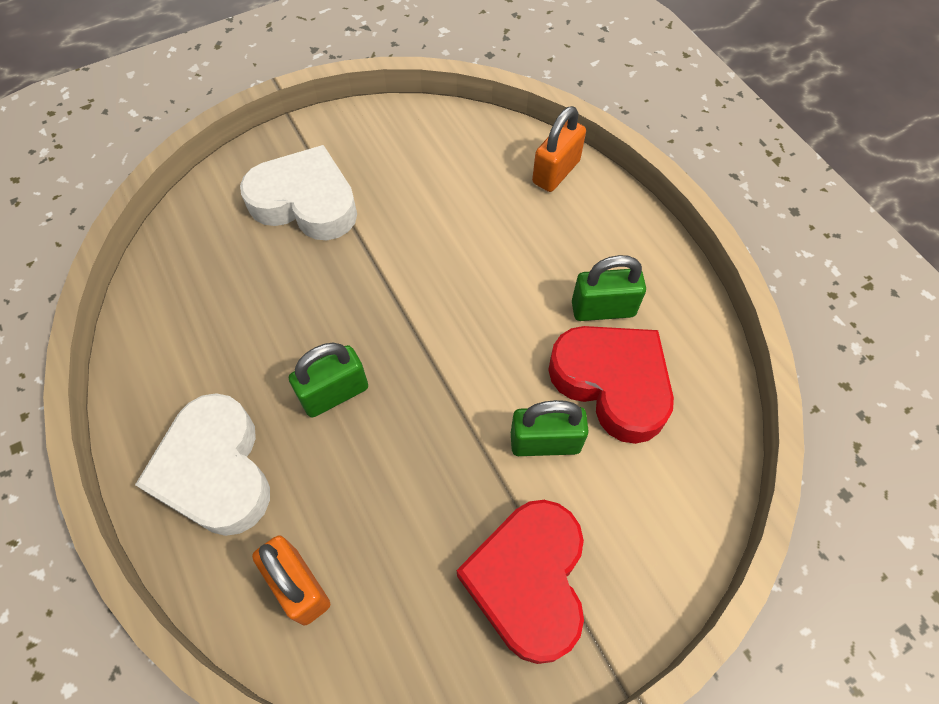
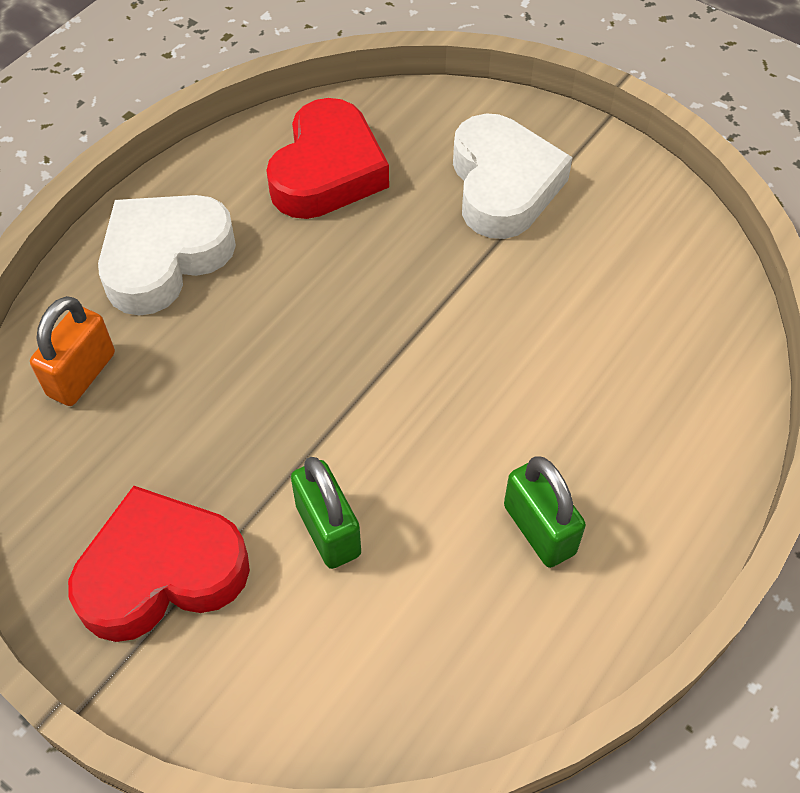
camera: 65 degrees right, 5 degrees down
(334, 393) = (289, 313): green padlock -> none
(556, 172) = (715, 404): orange padlock -> none
(612, 383) = (440, 575): red heart -> red heart (327, 171)

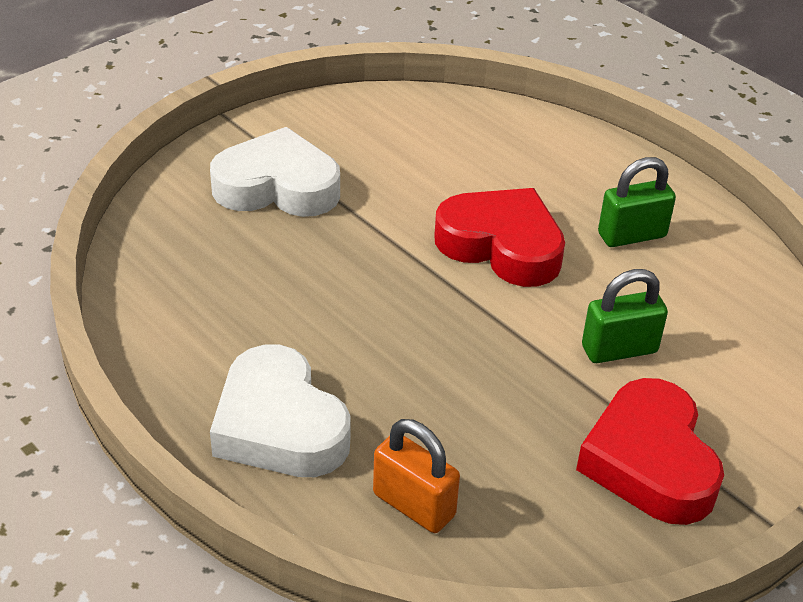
camera: 80 degrees left, 15 degrees down
(327, 171) = (209, 291): red heart -> red heart (501, 245)

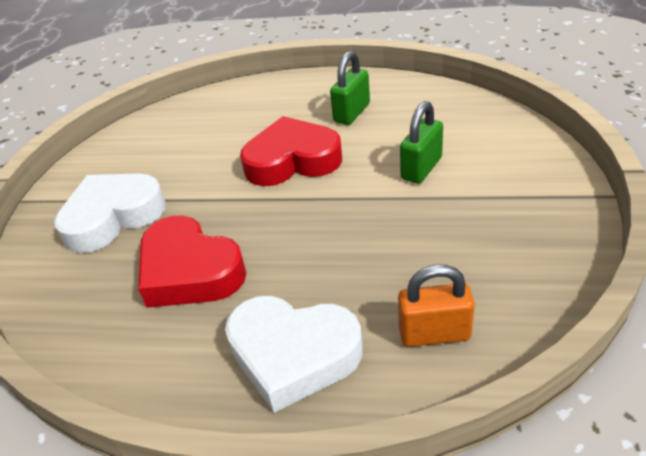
camera: 35 degrees left, 0 degrees up
(649, 462) = (512, 210): red heart -> red heart (190, 271)

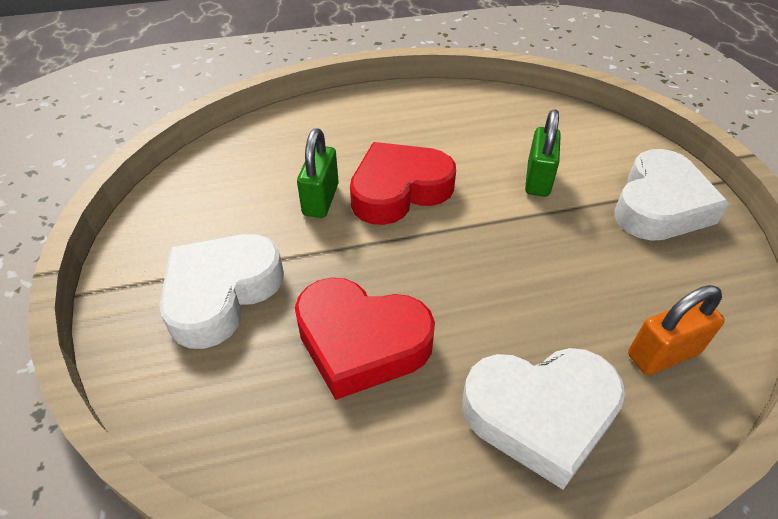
camera: 25 degrees left, 5 degrees up
(352, 113) = (430, 129): green padlock -> green padlock (321, 200)
(526, 208) = (659, 205): none -> white heart

